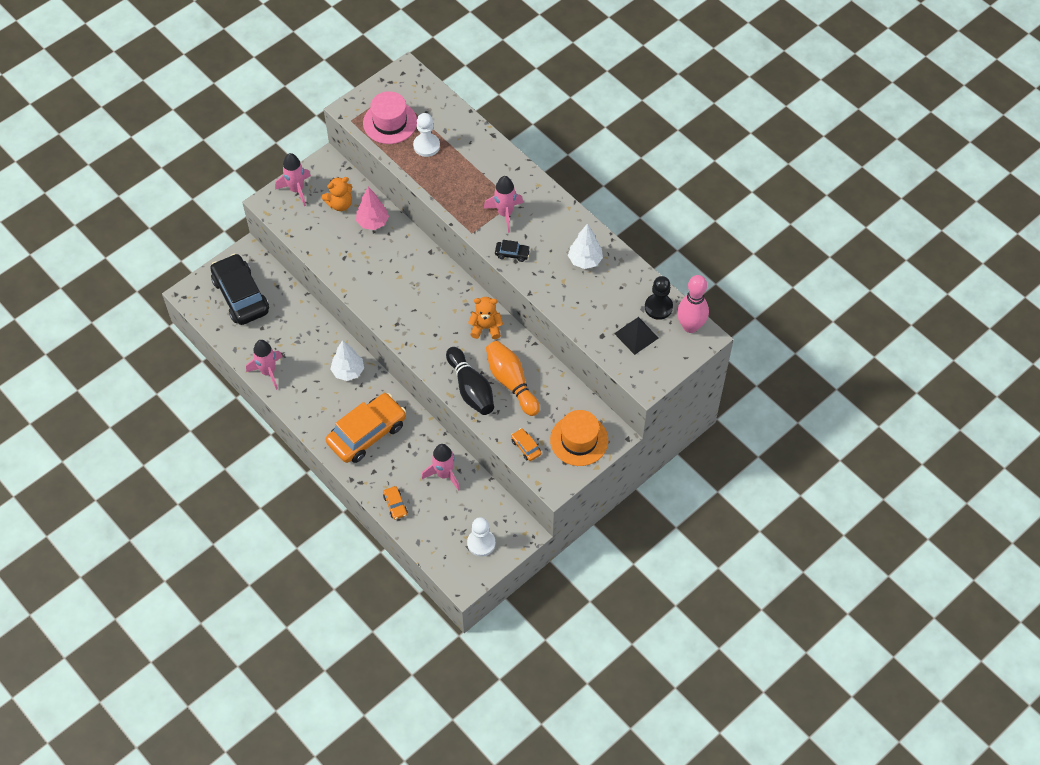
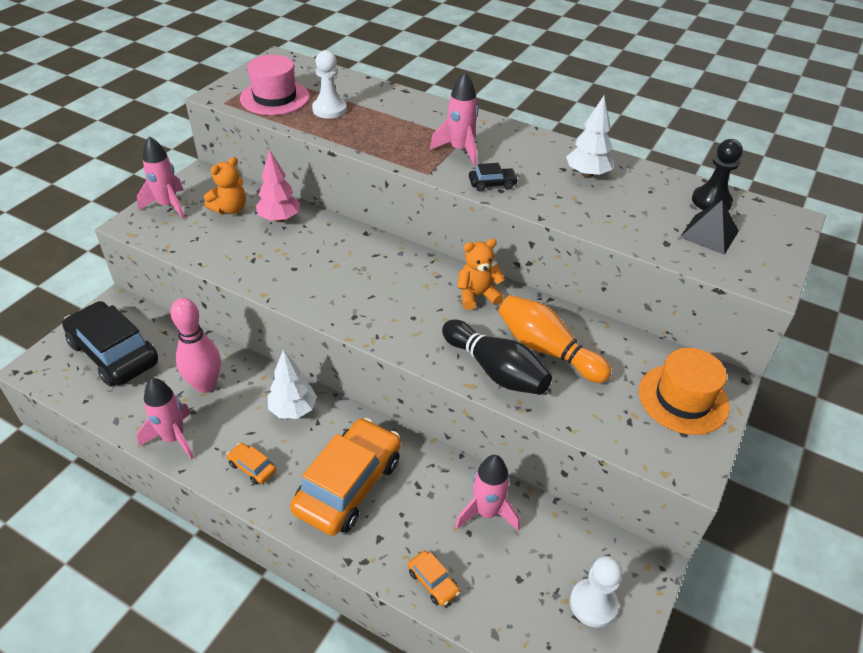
camera: 20 degrees left, 15 degrees down
(526, 447) = (617, 427): orange car -> orange car (252, 467)
(690, 326) = (765, 212): pink bowling pin -> pink bowling pin (205, 385)

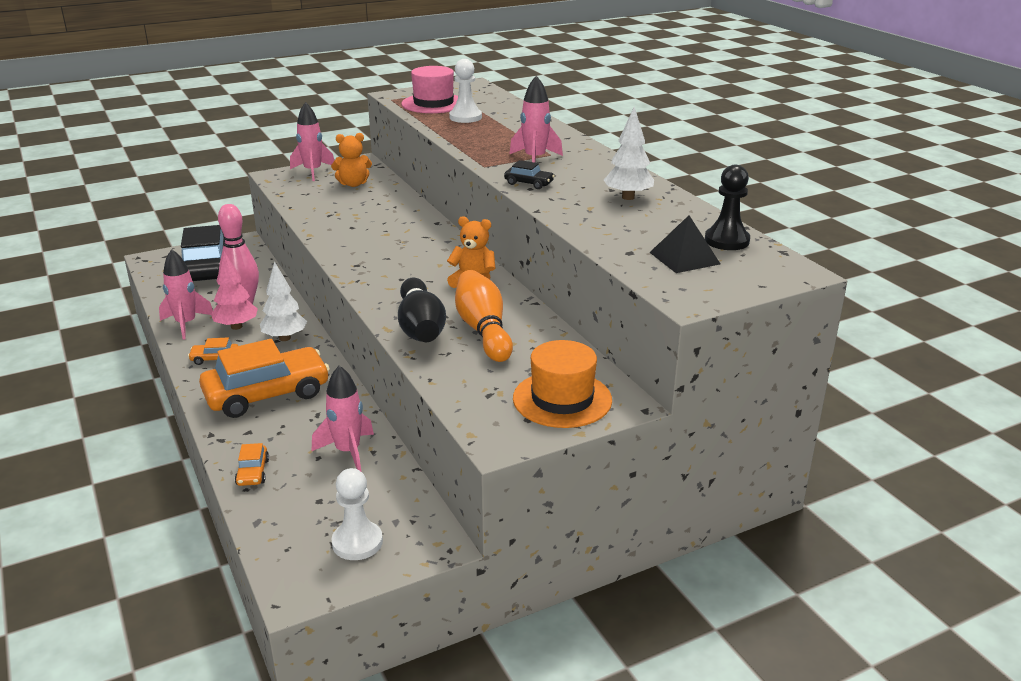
camera: 35 degrees right, 15 degrees down
(252, 467) = (215, 358): orange car -> orange car turned 75 degrees counterclockwise
(279, 219) = (381, 198): pink tree -> pink tree (236, 326)

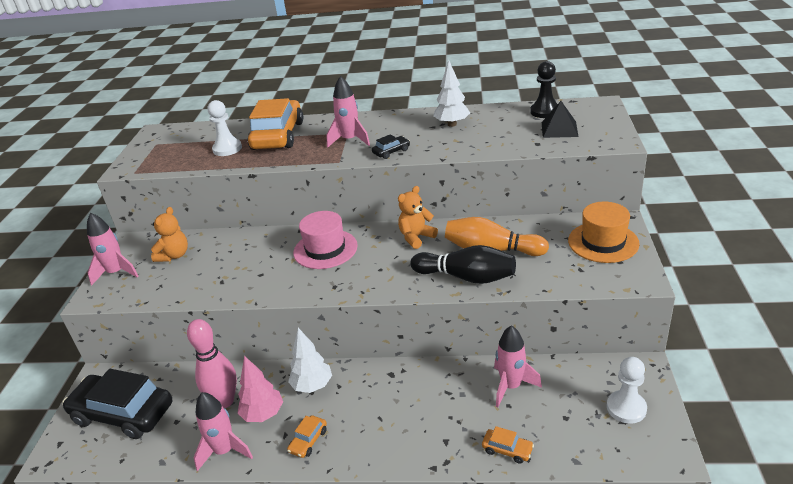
camera: 55 degrees left, 5 degrees up
(267, 394) = (395, 416): orange car -> orange car (278, 136)
(433, 103) = (175, 156): pink hat -> pink hat (325, 249)

